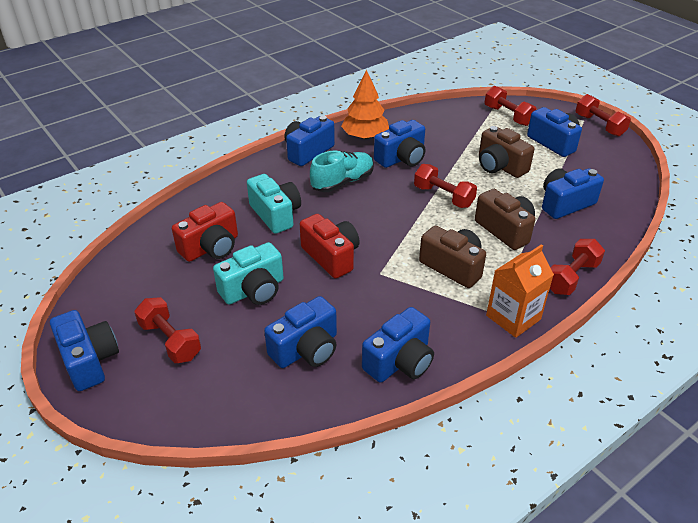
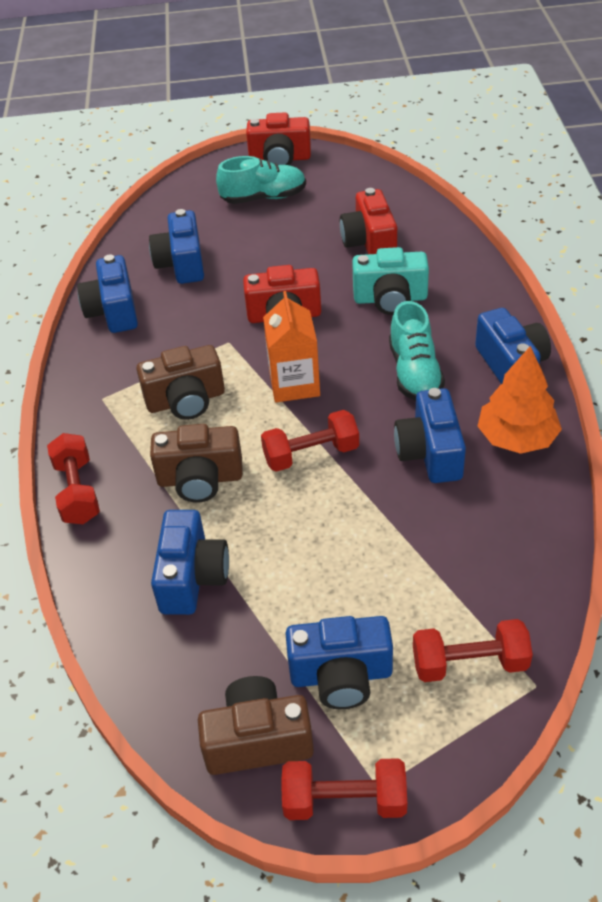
camera: 125 degrees right, 5 degrees up
(89, 360) = (280, 159): blue camera -> red camera
(170, 340) = (264, 198): red dumbbell -> turquoise shoe
(253, 290) = (282, 254): turquoise camera -> none
(500, 166) = (331, 556): brown camera -> brown camera (257, 740)
(513, 317) = (80, 409): orange carton -> orange carton (294, 384)

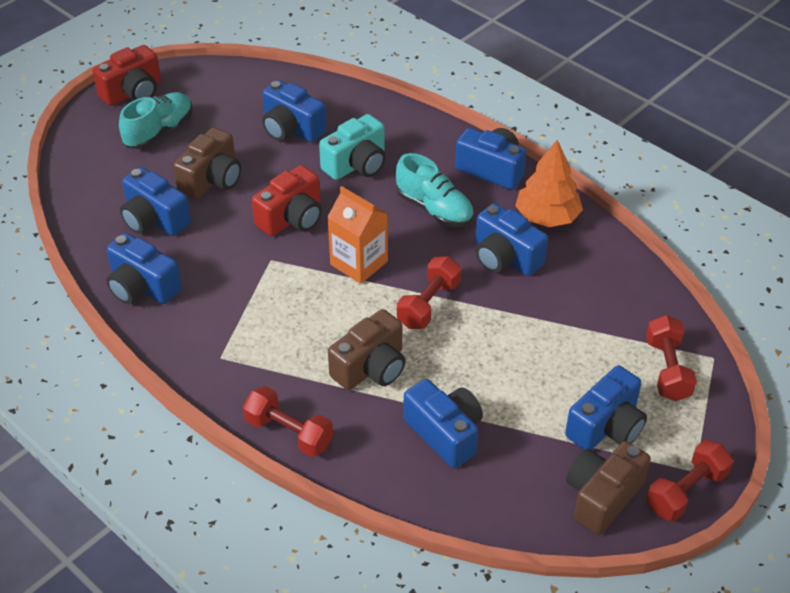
camera: 45 degrees left, 0 degrees up
(186, 400) = (291, 320): brown camera -> brown camera (212, 180)
(369, 242) = (291, 129): red camera -> blue camera
(469, 663) = (667, 369): red dumbbell -> red dumbbell turned 45 degrees counterclockwise

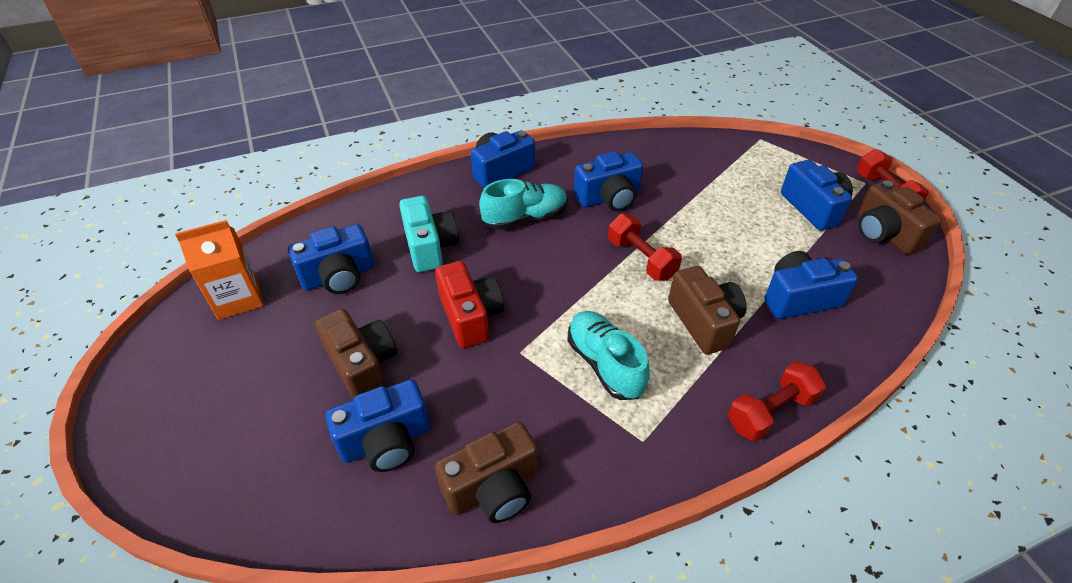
camera: 65 degrees left, 0 degrees up
(133, 92) = (141, 398): red camera -> none
(142, 287) = (493, 488): blue camera -> brown camera
(159, 132) = (238, 392): turquoise shoe -> turquoise shoe (605, 364)
(359, 263) = (564, 287): orange carton -> orange carton (238, 298)
(547, 217) = (576, 162): orange tree -> none
(667, 369) = (765, 161): red dumbbell -> none

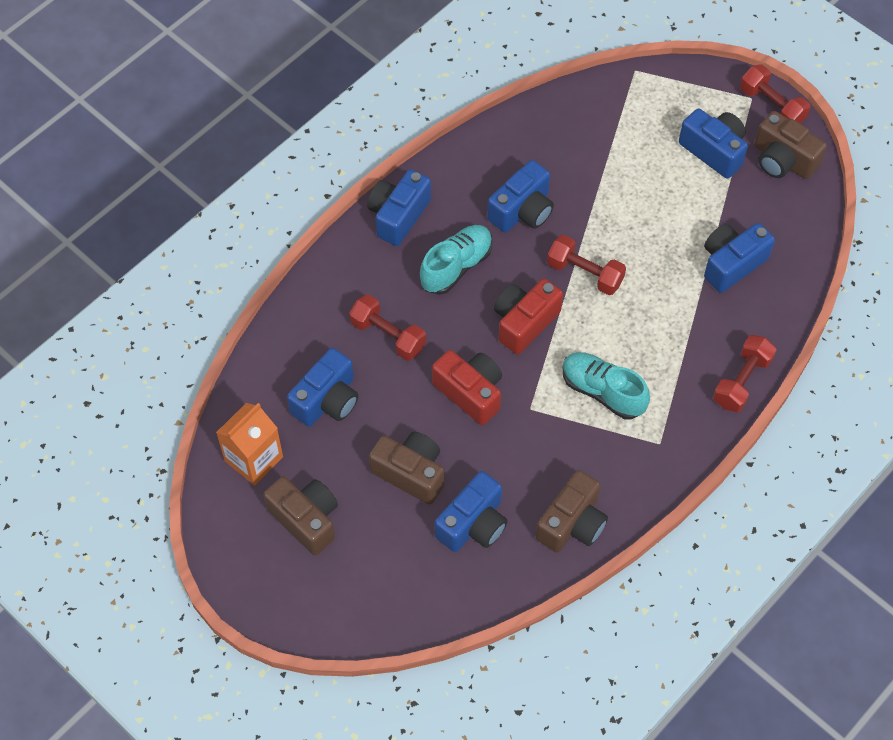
camera: 25 degrees left, 15 degrees up
(430, 247) = (388, 335): turquoise camera -> red dumbbell
(560, 278) = (524, 322): none -> red camera
(704, 322) = (664, 319): brown camera -> brown camera (306, 519)

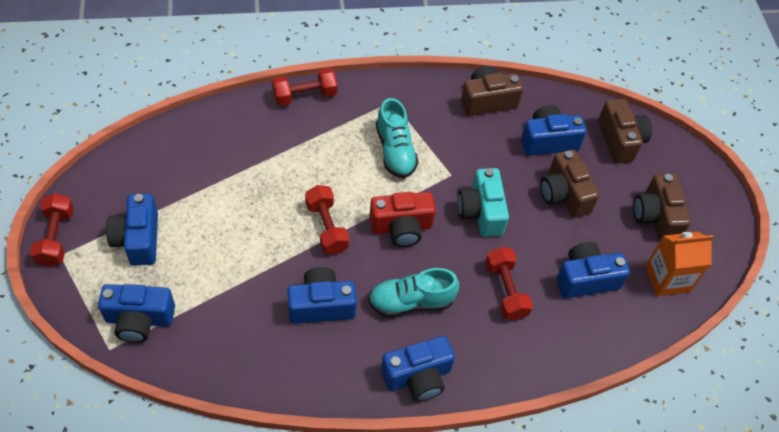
camera: 145 degrees left, 5 degrees down
(470, 392) = (481, 212): red camera -> turquoise camera
(731, 264) = (225, 160): blue camera -> blue camera (139, 320)
(783, 160) = (103, 196): brown camera -> brown camera (620, 140)

